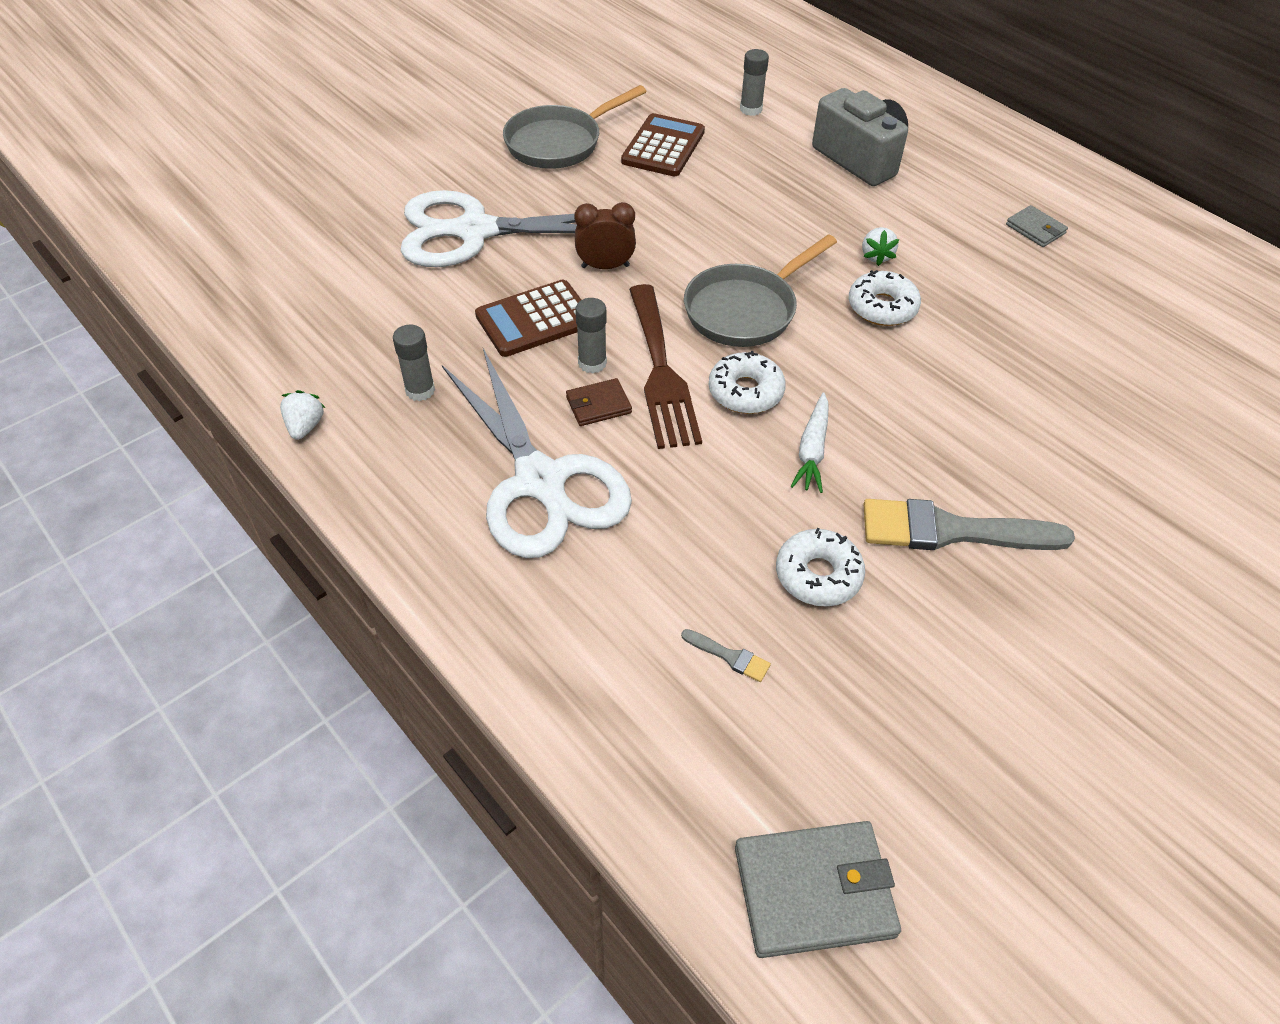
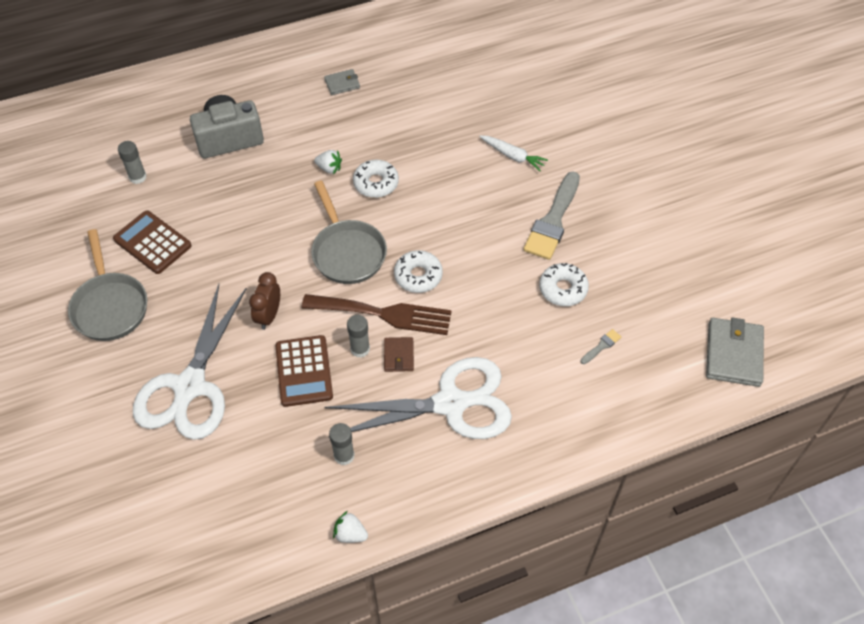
camera: 70 degrees left, 5 degrees up
(812, 450) = (476, 260): white carrot -> white carrot (512, 156)

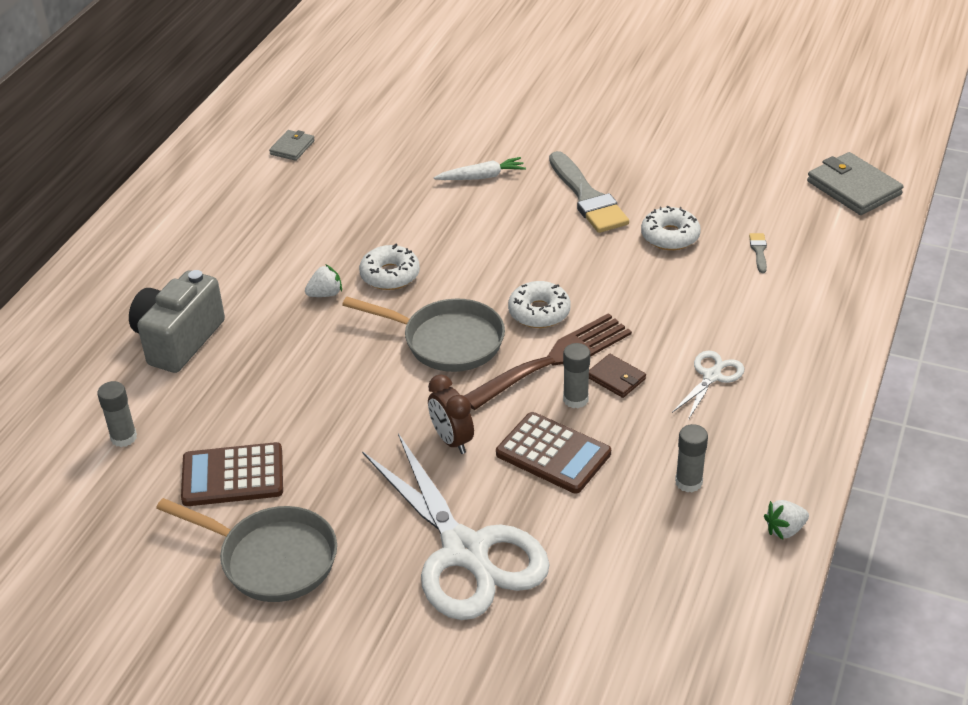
camera: 45 degrees left, 15 degrees down
(342, 84) = (231, 225): grey wallet -> grey wallet (292, 147)
(450, 403) = (712, 376): white scissors -> white scissors, size x0.45

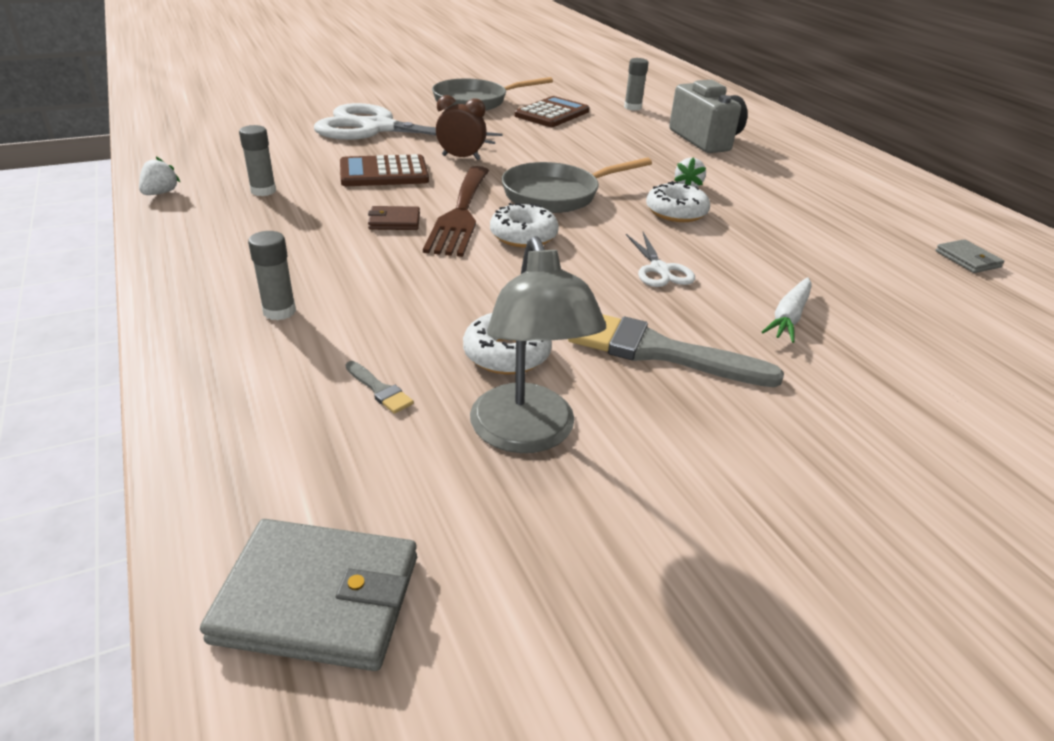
camera: 130 degrees right, 5 degrees down
(575, 399) = (409, 200): grey glue stick -> grey glue stick (279, 311)
(710, 197) = (527, 434): none -> grey lamp
(712, 376) = (309, 252): white scissors -> white scissors (660, 269)

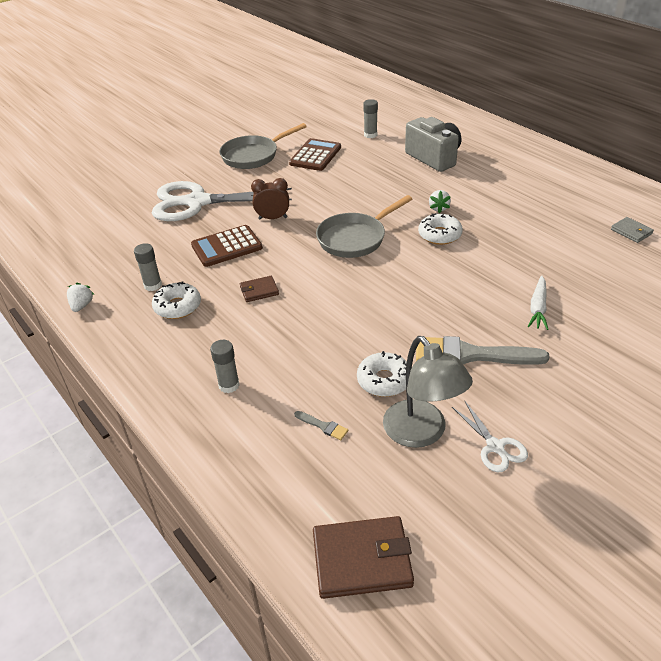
camera: 10 degrees left, 5 degrees up
(318, 598) = (362, 560): grey wallet -> brown wallet
(460, 214) = (299, 272): brown fork -> none
(523, 235) = (350, 282): white donut -> white donut (177, 306)
(660, 269) = (448, 289): white scissors -> white scissors (495, 446)

